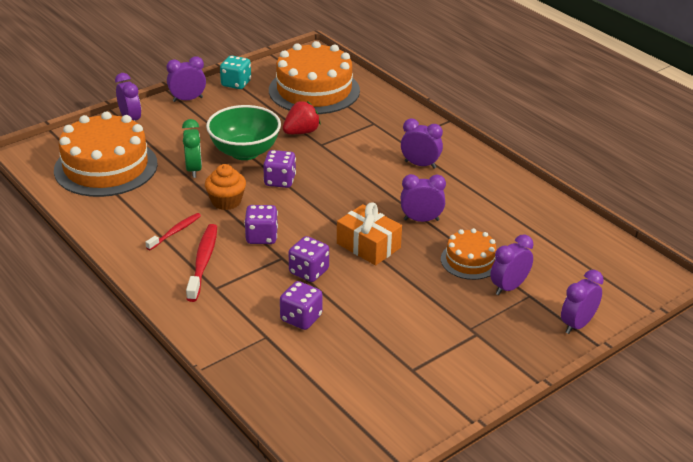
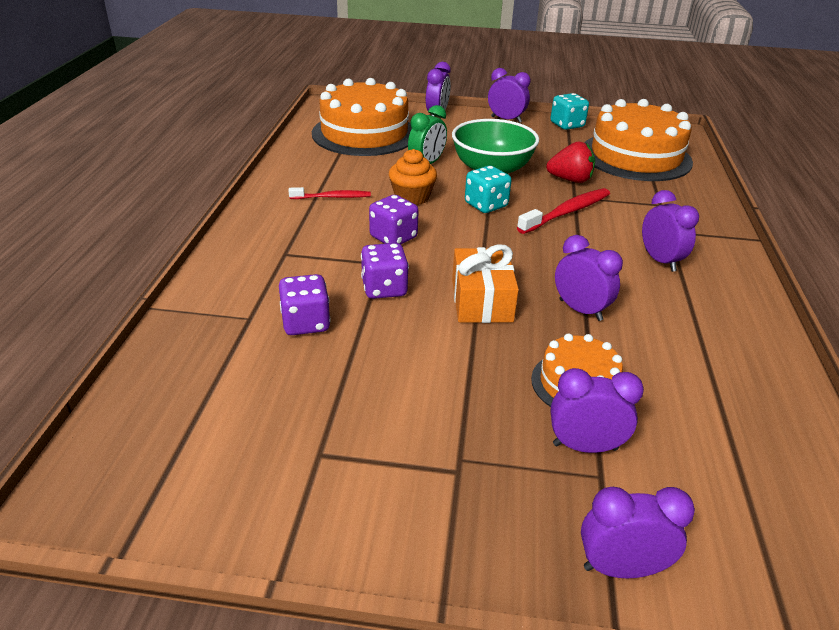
camera: 45 degrees right, 0 degrees up
(203, 262) = (311, 229): red toothbrush -> red toothbrush (566, 212)
(280, 181) = (486, 205): purple dice -> turquoise dice

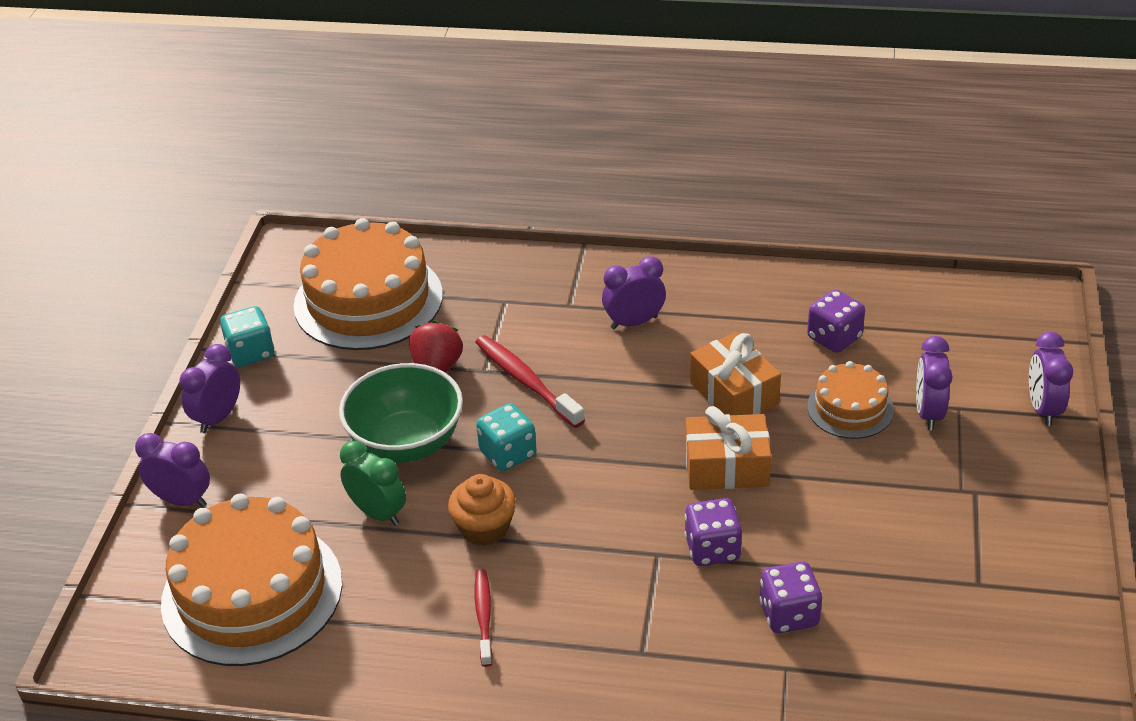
camera: 85 degrees left, 5 degrees up
(393, 237) = (596, 544): purple dice -> purple dice (834, 338)
(580, 310) = (734, 393): purple clock -> orange gift

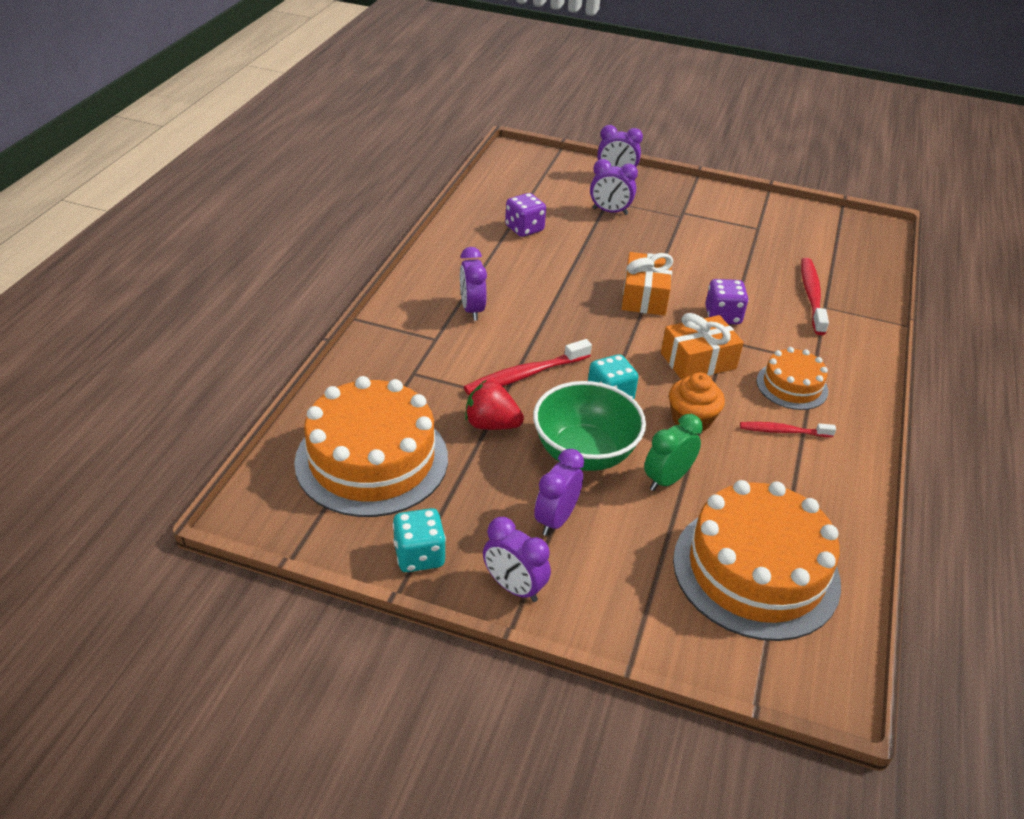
camera: 85 degrees left, 0 degrees up
(182, 500) = (631, 621): purple clock -> purple clock (556, 519)
(734, 393) = (569, 279): orange gift -> orange gift (698, 361)
(789, 614) = (781, 297): purple dice -> none
(808, 651) = (811, 296): none -> red toothbrush
(850, 408) = (598, 237): orange cake -> orange cake (792, 386)

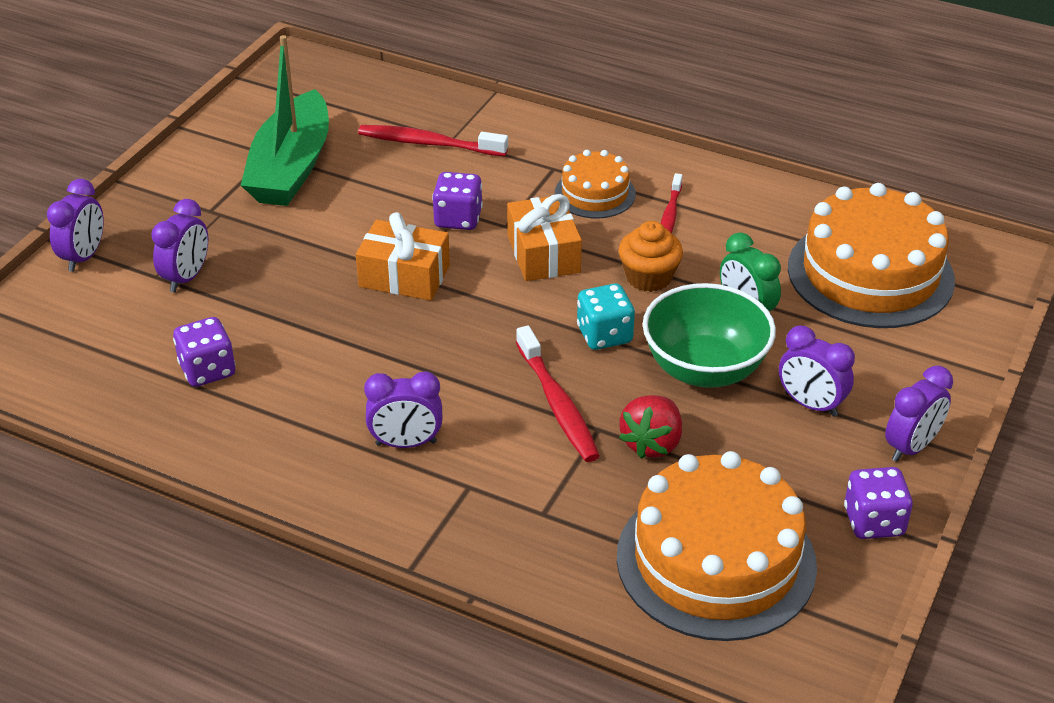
camera: 80 degrees left, 0 degrees up
(419, 555) = (874, 522): turquoise dice -> purple dice
(746, 238) = (291, 167): none -> green boat

